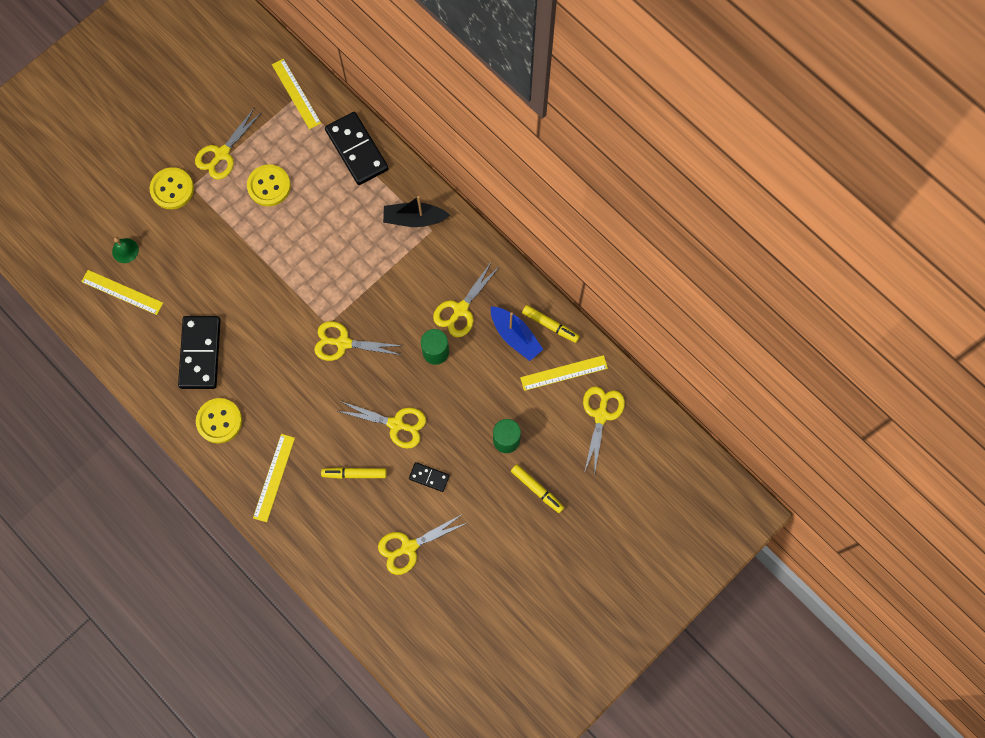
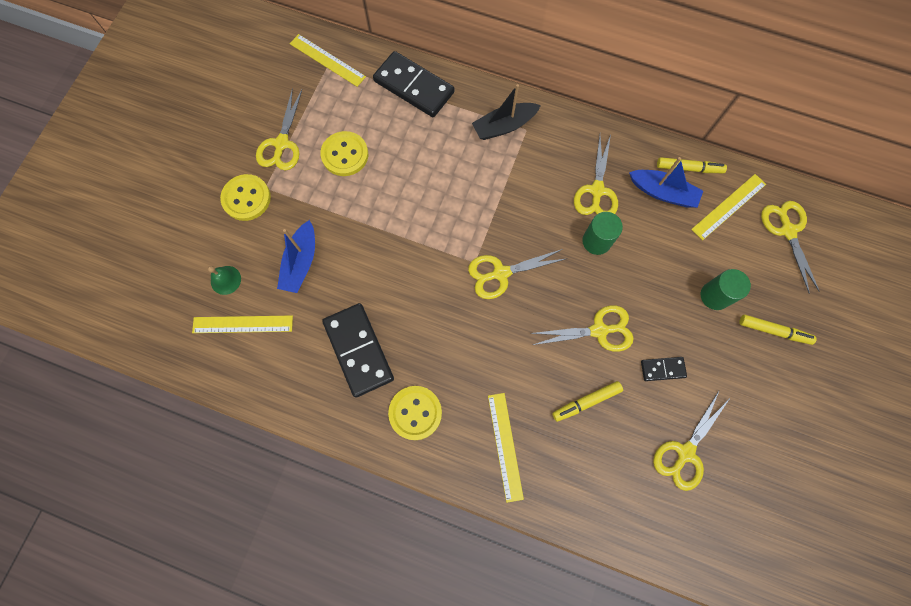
camera: 25 degrees left, 0 degrees up
(190, 262) = (301, 262): none -> blue boat

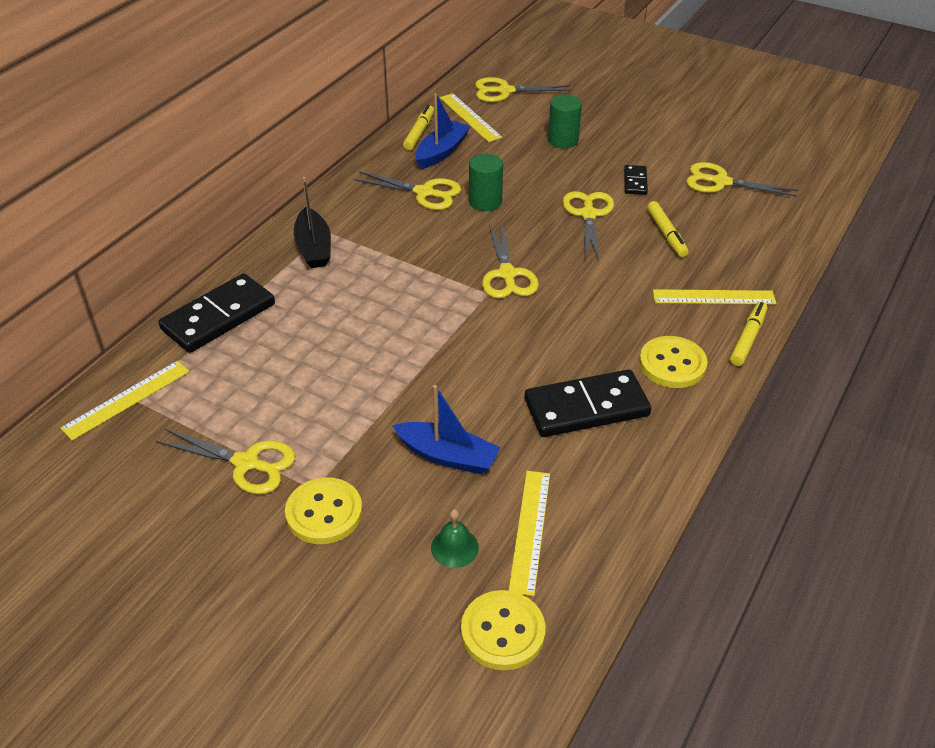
camera: 80 degrees left, 30 degrees down
(345, 155) = (294, 394): yellow button -> yellow button (503, 632)
(685, 452) = (720, 182): yellow scissors -> yellow scissors turned 150 degrees clockwise
(773, 331) = (604, 115): yellow marker -> yellow marker (747, 338)

